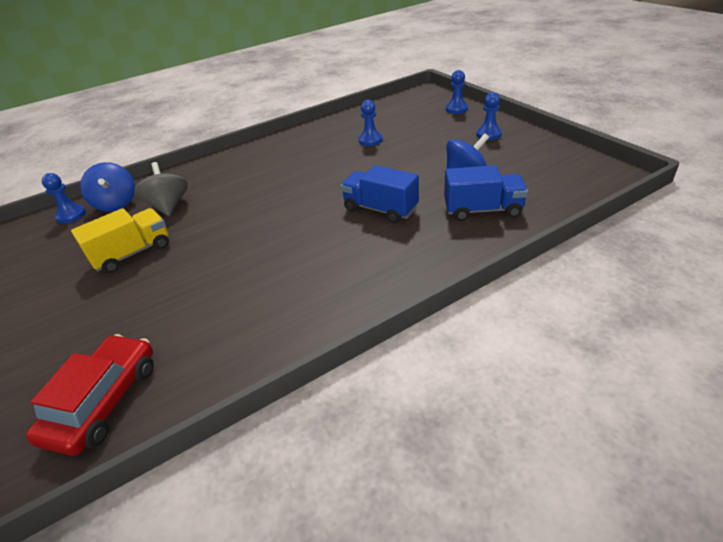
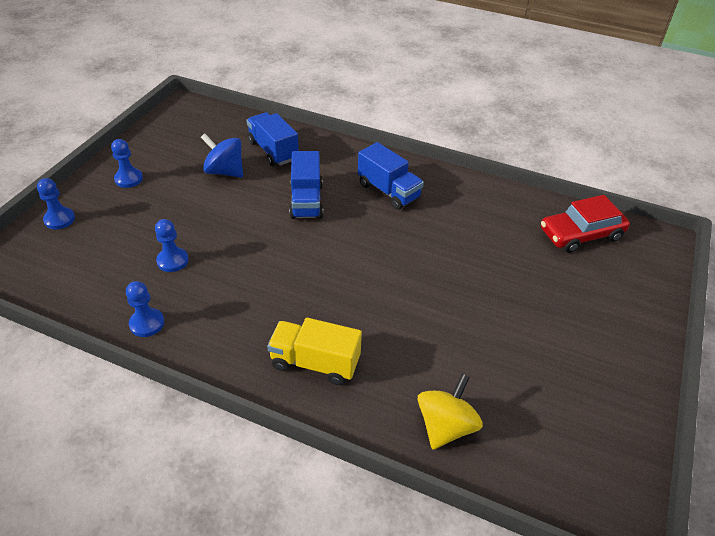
camera: 130 degrees left, 5 degrees up
(71, 215) = (500, 457): blue pawn -> blue pawn (147, 323)
(116, 203) = (445, 426): blue spinning top -> yellow spinning top
(133, 253) = (488, 330): yellow truck -> yellow truck (315, 363)
(168, 206) = (410, 362): grey spinning top -> none
(344, 266) = (388, 191): none -> blue truck

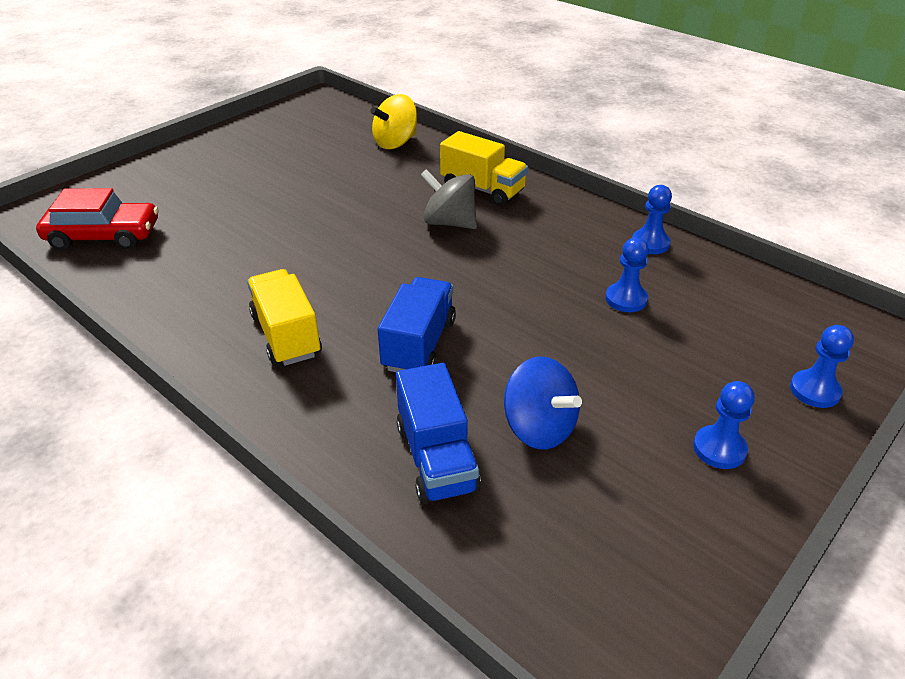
camera: 160 degrees left, 5 degrees down
(329, 308) = (449, 223): none -> grey spinning top
(388, 191) = (286, 335): blue truck -> yellow truck

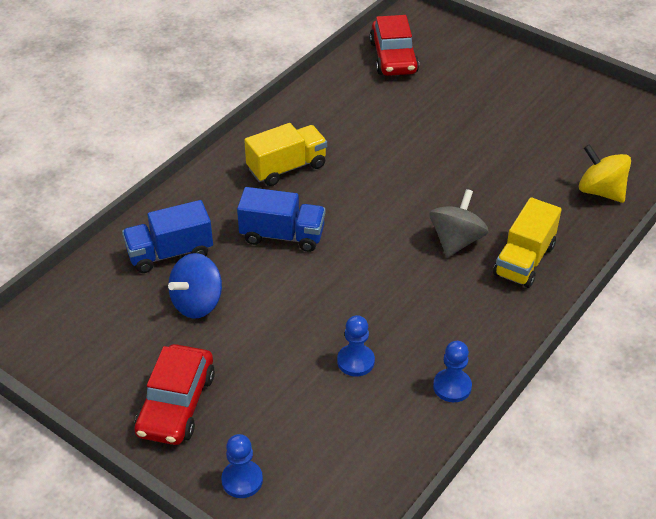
camera: 85 degrees right, 5 degrees up
(719, 449) = (176, 404): blue pawn -> red car

